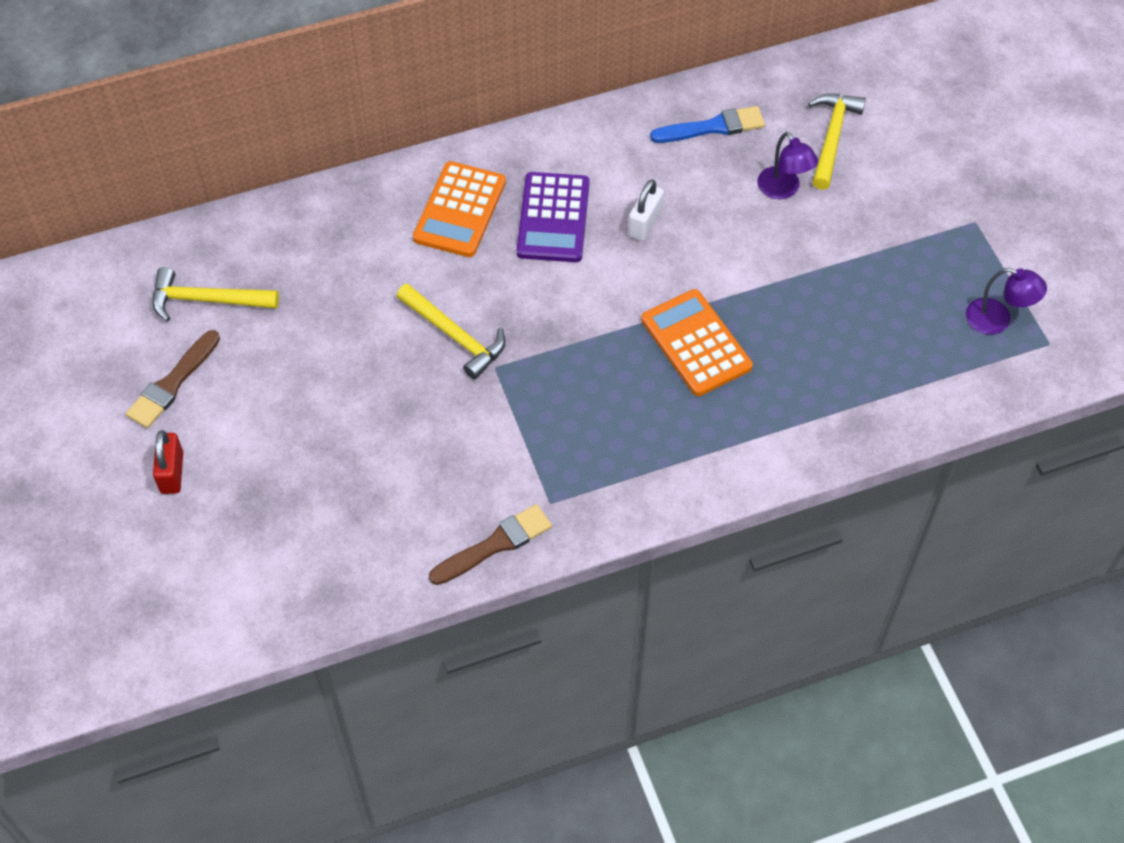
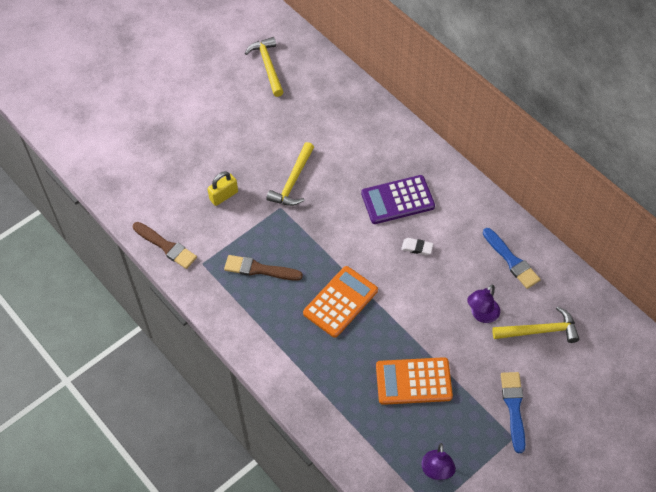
camera: 70 degrees right, 0 degrees up
(172, 383) = (211, 72): brown brush -> brown brush (259, 269)
(172, 473) = (158, 93): red padlock -> none
(435, 436) = (224, 196): none -> yellow padlock
(460, 210) = (381, 153): orange calculator -> orange calculator (413, 381)
(645, 223) = (417, 248): white padlock -> white eraser
(933, 206) = (513, 407): none -> blue brush

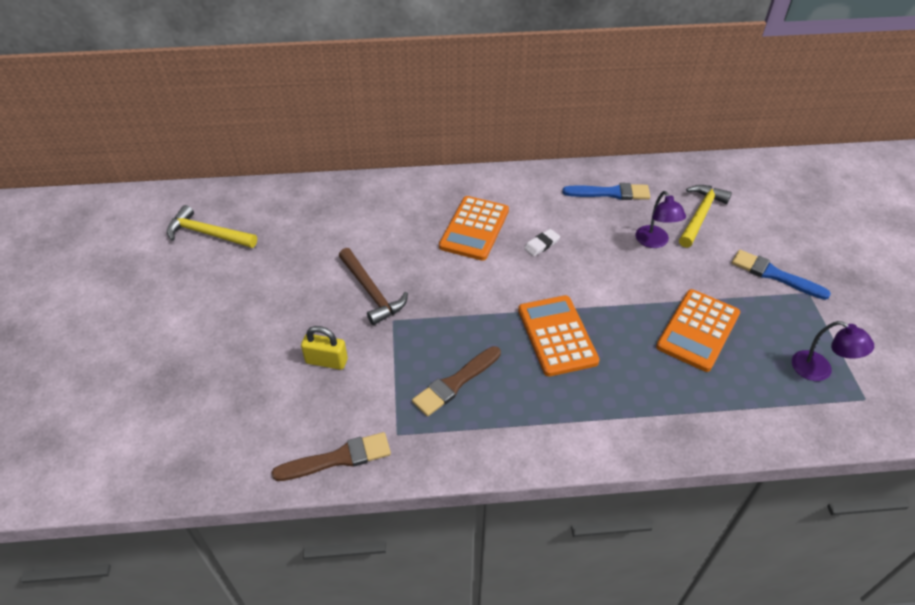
camera: 55 degrees left, 10 degrees down
(224, 196) = (326, 361): yellow padlock -> yellow padlock turned 75 degrees counterclockwise
(293, 181) = (371, 292): yellow hammer -> brown hammer
(397, 200) = (474, 228): purple calculator -> orange calculator

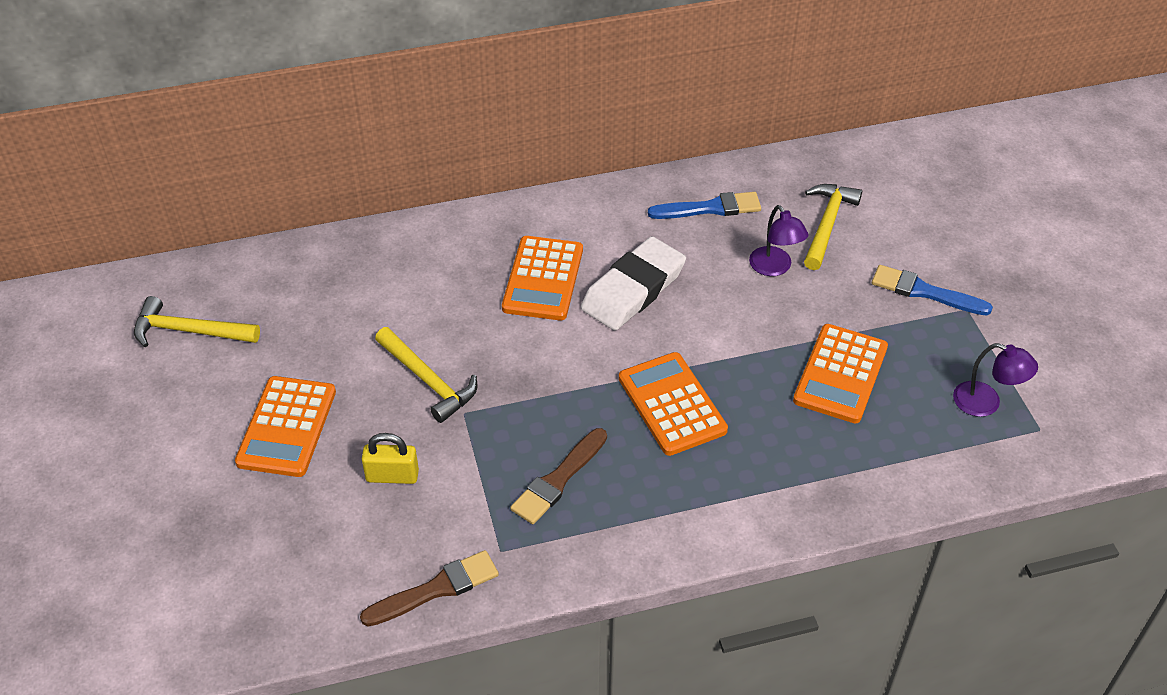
camera: 10 degrees left, 0 degrees up
(257, 312) = (287, 427): none -> orange calculator
(371, 292) = (428, 381): brown hammer -> yellow hammer
(541, 244) = (633, 289): white eraser -> white eraser, size x2.40

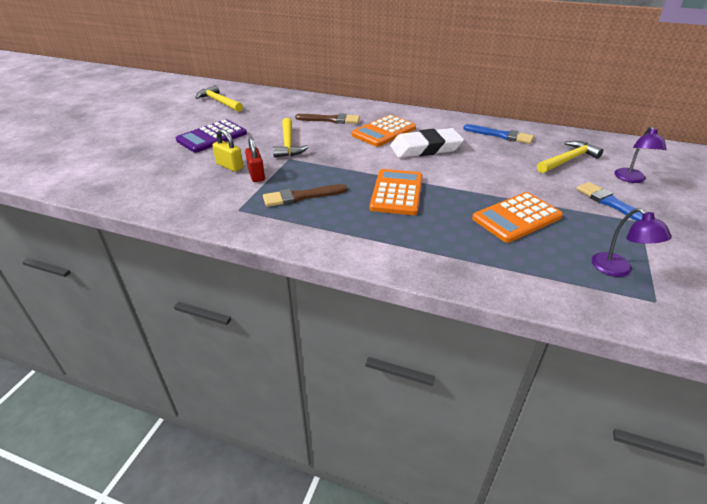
camera: 35 degrees right, 10 degrees down
(287, 427) = (212, 137): orange calculator -> purple calculator
(436, 589) = (190, 210): brown brush -> brown brush (331, 120)
(452, 472) = (256, 175): none -> red padlock
(774, 268) = (517, 165): purple lamp -> purple lamp (631, 179)

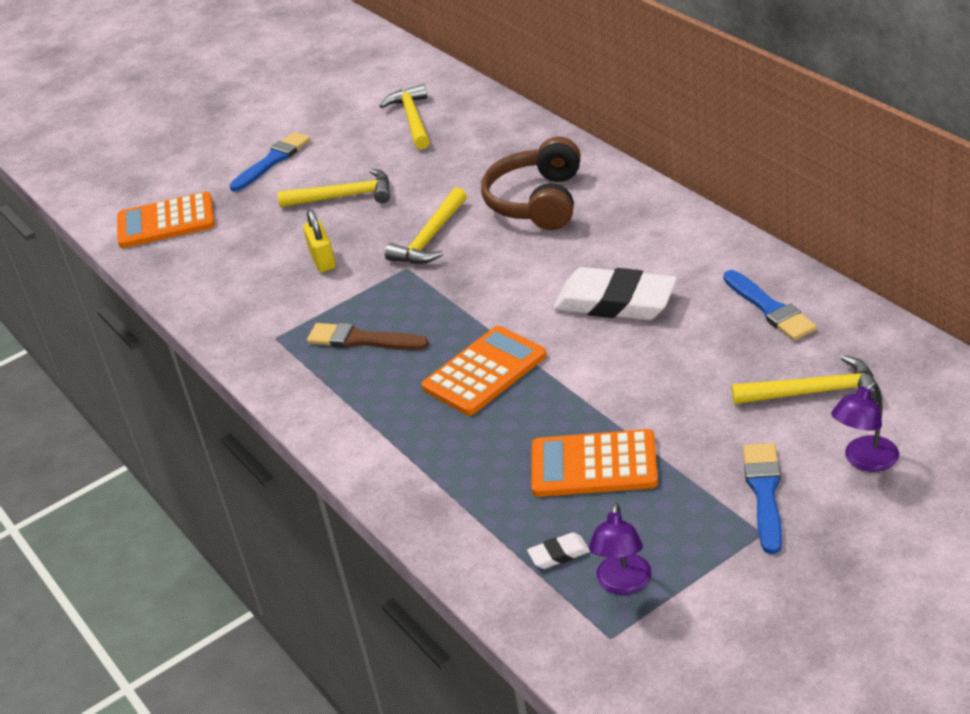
camera: 40 degrees right, 0 degrees up
(145, 130) = (272, 161): none -> blue brush
(212, 137) = (344, 196): purple calculator -> yellow hammer
(256, 175) = (341, 286): red padlock -> none
(331, 120) = (537, 201): brown brush -> brown headphones
(384, 132) = (590, 249): orange calculator -> orange calculator (166, 222)
(563, 267) = (559, 554): none -> white eraser

